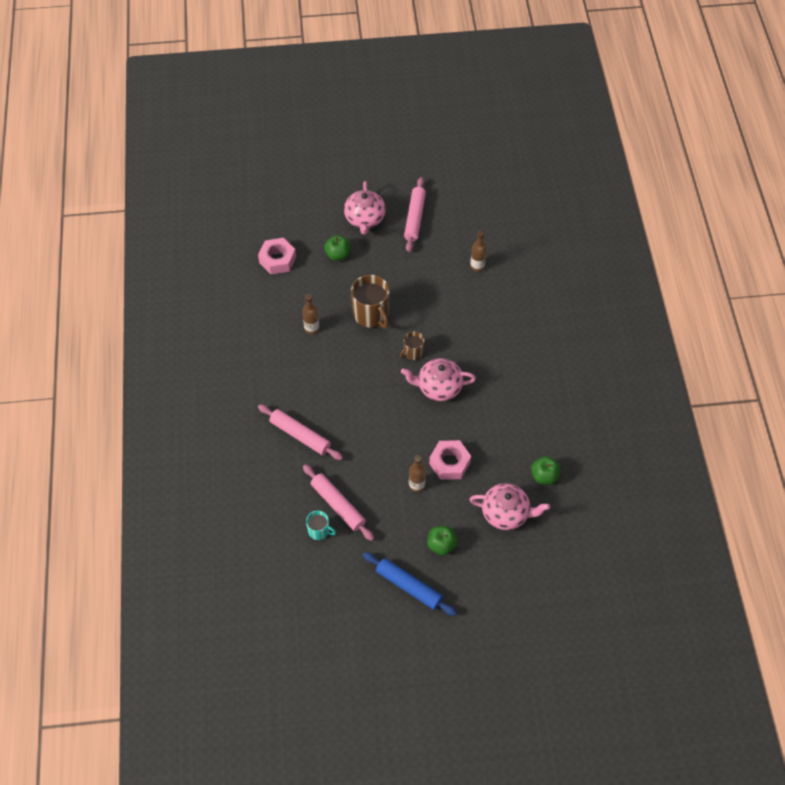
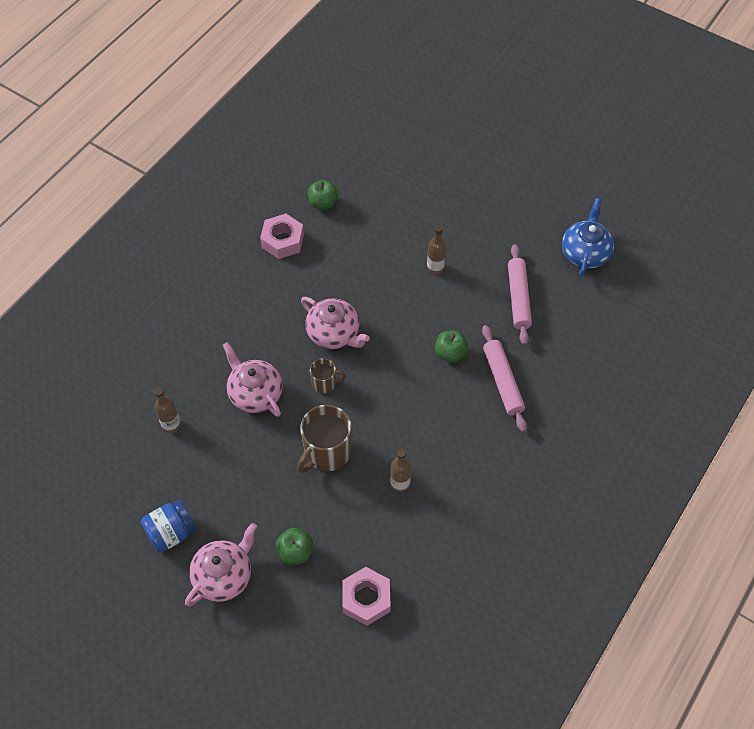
camera: 140 degrees left, 0 degrees up
(317, 581) = (585, 253): none -> blue teapot
(319, 531) = (552, 289): turquoise mug -> none
(371, 315) = (326, 452): brown mug -> brown mug turned 150 degrees counterclockwise
(409, 586) = (512, 202): blue rolling pin -> none
(414, 218) = (171, 533): pink rolling pin -> blue jar
(441, 545) = (458, 212): green apple -> green apple (450, 353)
(449, 463) = (390, 265): pink nut -> pink nut (283, 241)
(506, 513) = (383, 199): pink teapot -> pink teapot (255, 394)

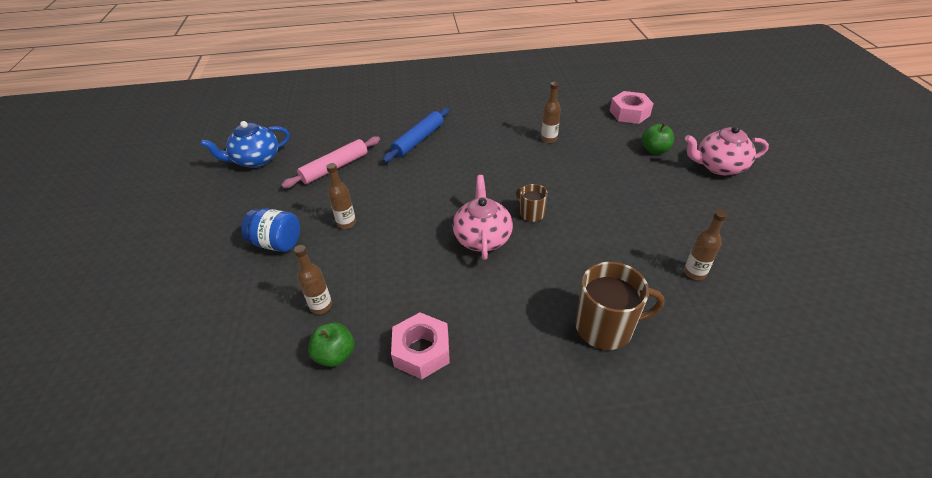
camera: 130 degrees left, 15 degrees down
(171, 533) = (746, 207): blue jar -> blue jar (277, 243)
(255, 394) = (595, 244): pink teapot -> none
(326, 452) = (578, 178): brown mug -> brown mug (606, 327)
(367, 215) = (321, 306): none -> brown bottle
(450, 353) = (424, 171): green apple -> none
(503, 381) = (418, 140): pink rolling pin -> blue rolling pin

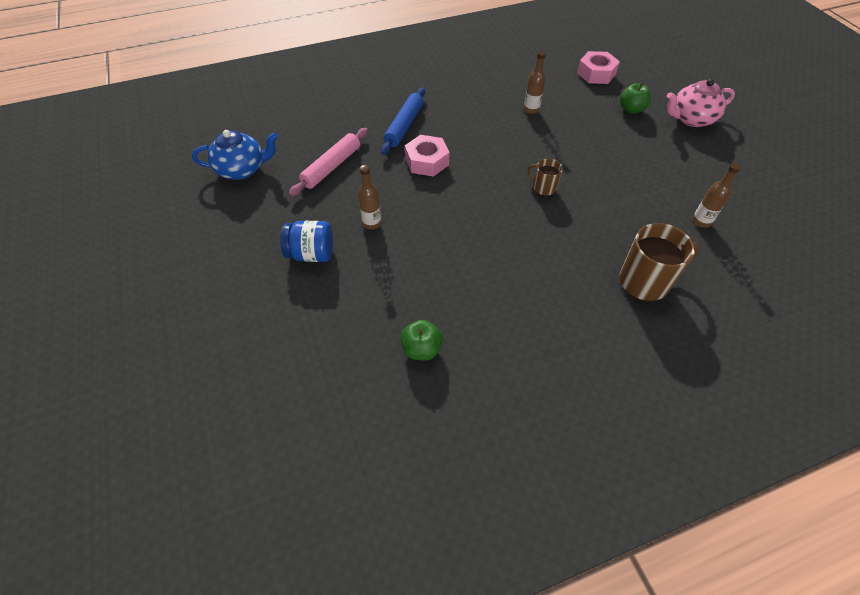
camera: 15 degrees left, 10 degrees up
(256, 160) = (242, 169): blue teapot -> blue teapot turned 150 degrees counterclockwise
(321, 306) = (386, 307): brown bottle -> none
(421, 351) = (498, 331): pink nut -> pink nut (426, 161)
(482, 238) = (508, 218): pink teapot -> none

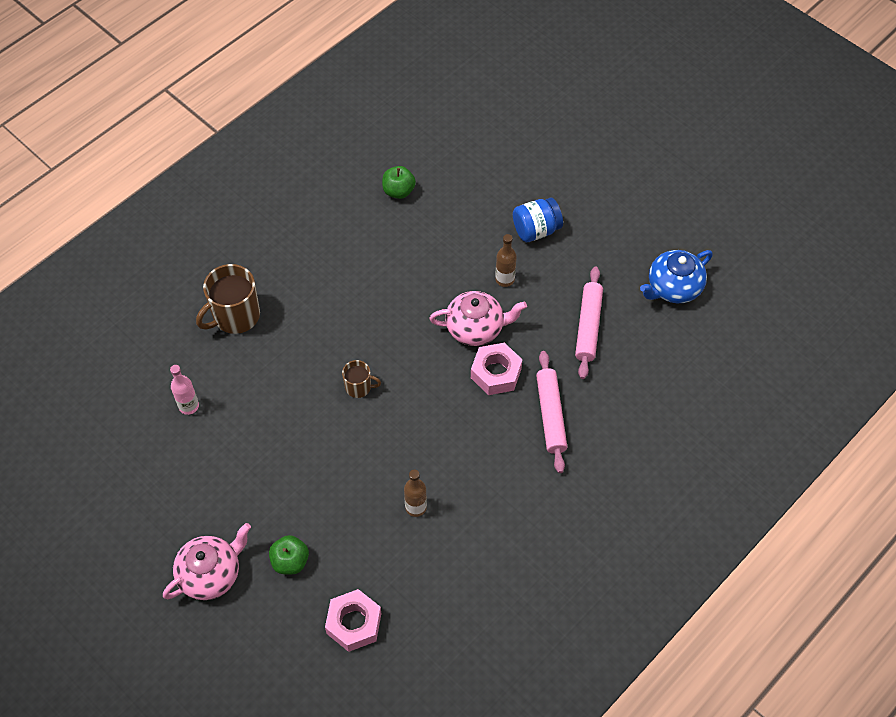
camera: 155 degrees right, 5 degrees up
(404, 126) = (551, 415): blue rolling pin -> pink rolling pin
(422, 195) = (476, 328): none -> pink teapot
(701, 221) = (189, 406): brown bottle -> pink bottle

